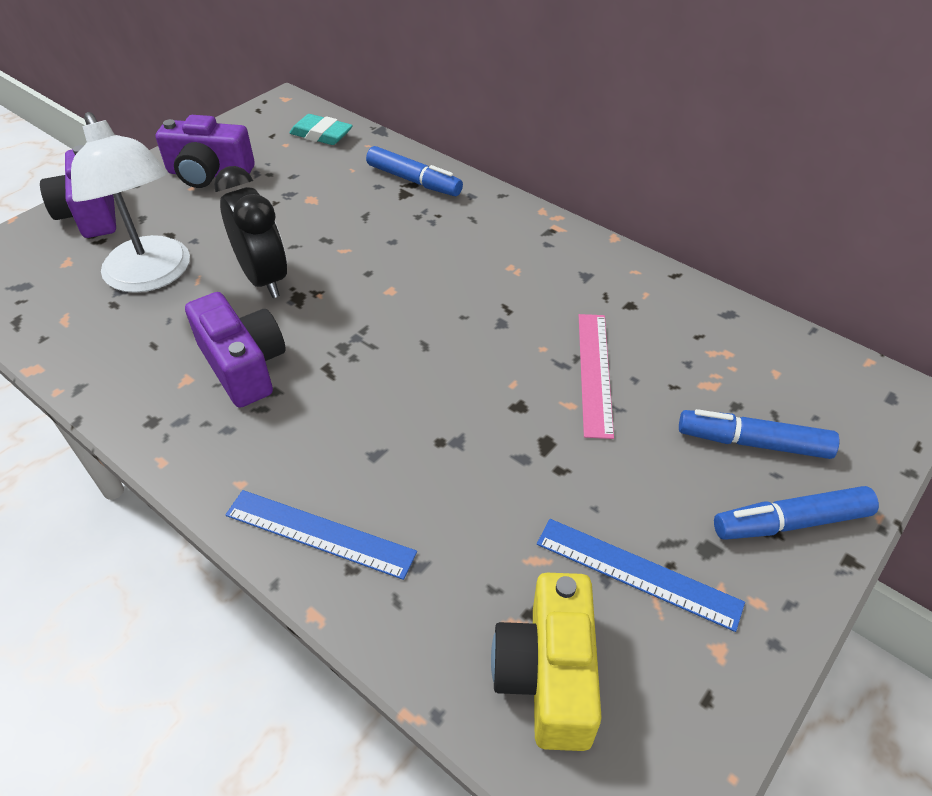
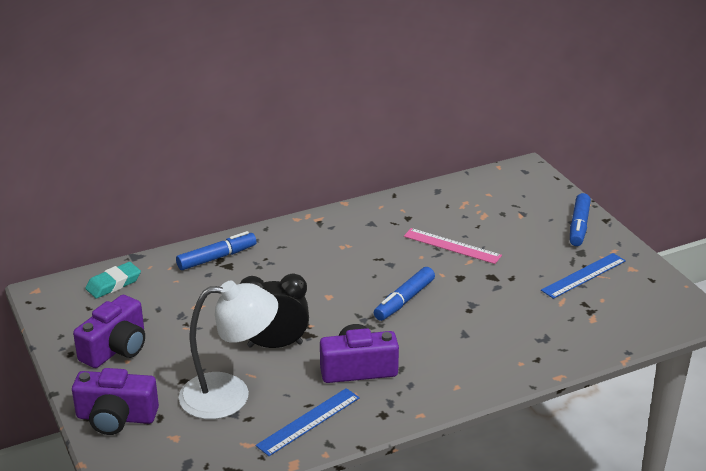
camera: 65 degrees left, 15 degrees down
(319, 533) = (509, 365): blue ruler -> blue ruler (308, 421)
(548, 675) = (622, 316): yellow camera -> none
(753, 443) = (528, 218): blue marker -> blue marker (404, 300)

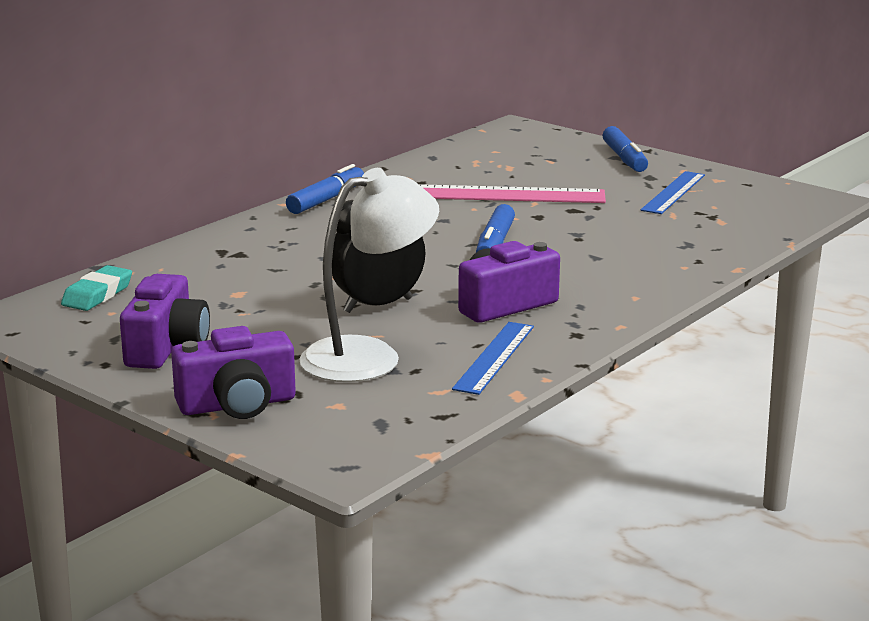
camera: 25 degrees left, 10 degrees down
(217, 258) = (216, 250): blue marker -> blue marker (326, 200)
(452, 246) = (500, 194): pink ruler -> pink ruler, size x1.58

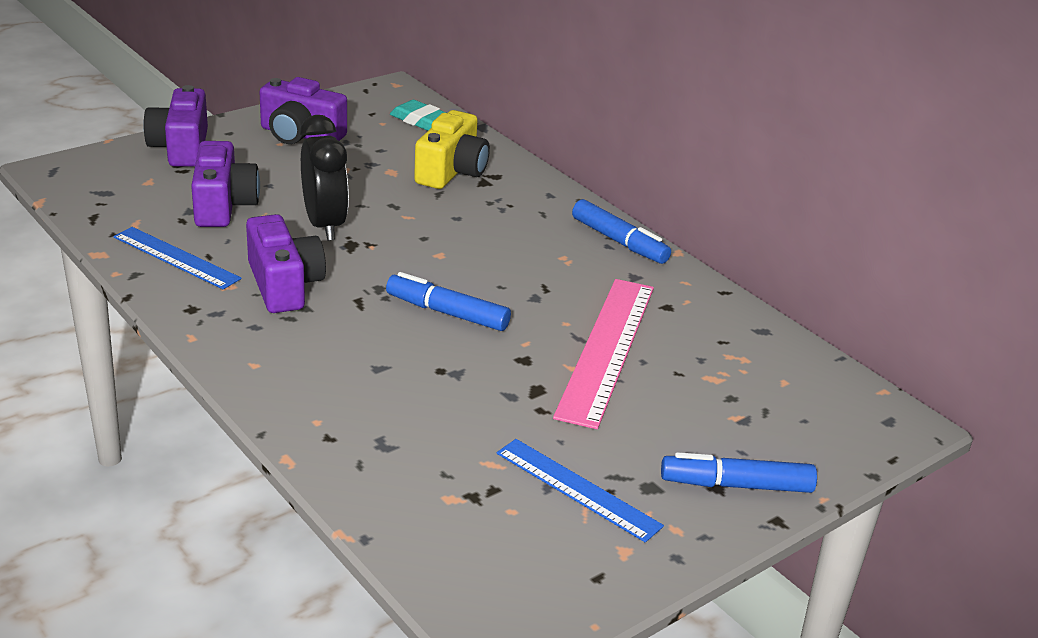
camera: 100 degrees right, 10 degrees up
(223, 268) = (451, 171): none -> yellow camera
(369, 356) = (223, 205): white lamp -> purple camera

